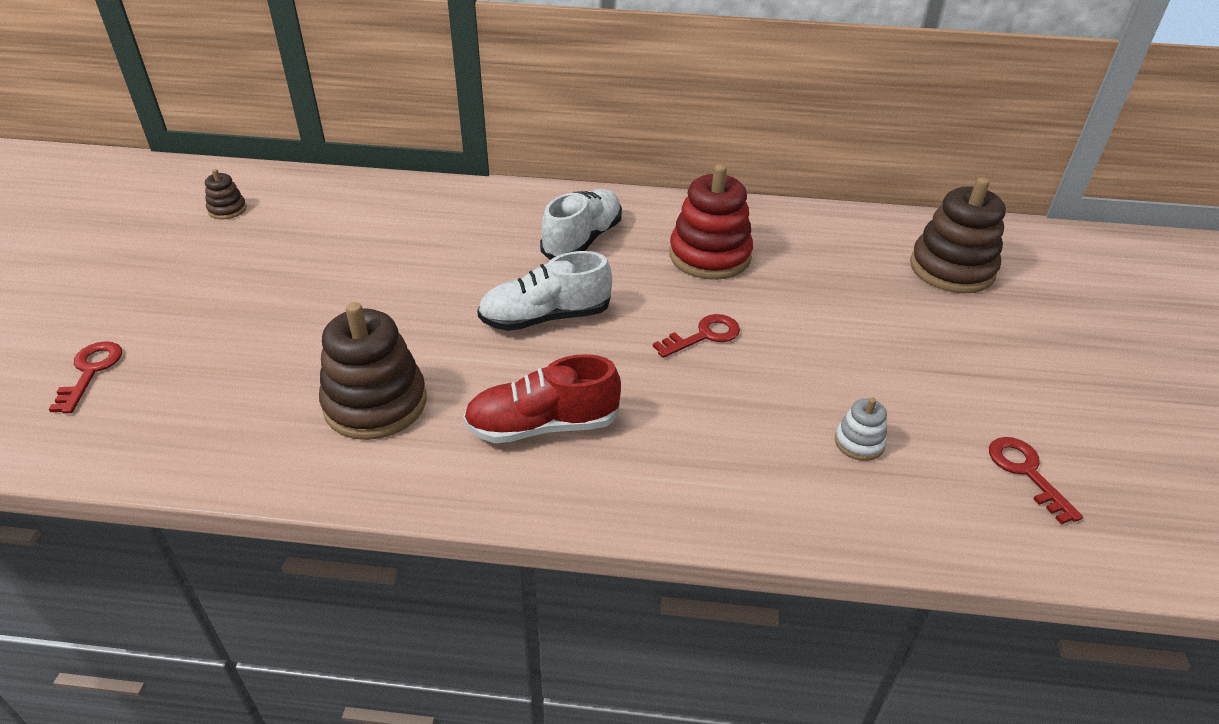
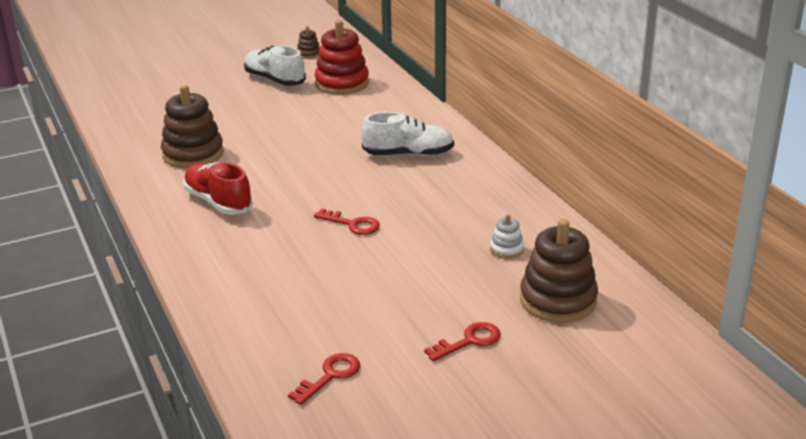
camera: 60 degrees right, 10 degrees down
(90, 371) = (152, 85): red key -> red key (469, 341)
(545, 318) = (313, 171): white shoe -> white shoe (275, 80)
(709, 256) = (446, 201): red stacking toy -> red stacking toy (342, 83)
(859, 442) = (300, 305): white stacking toy -> white stacking toy (506, 250)

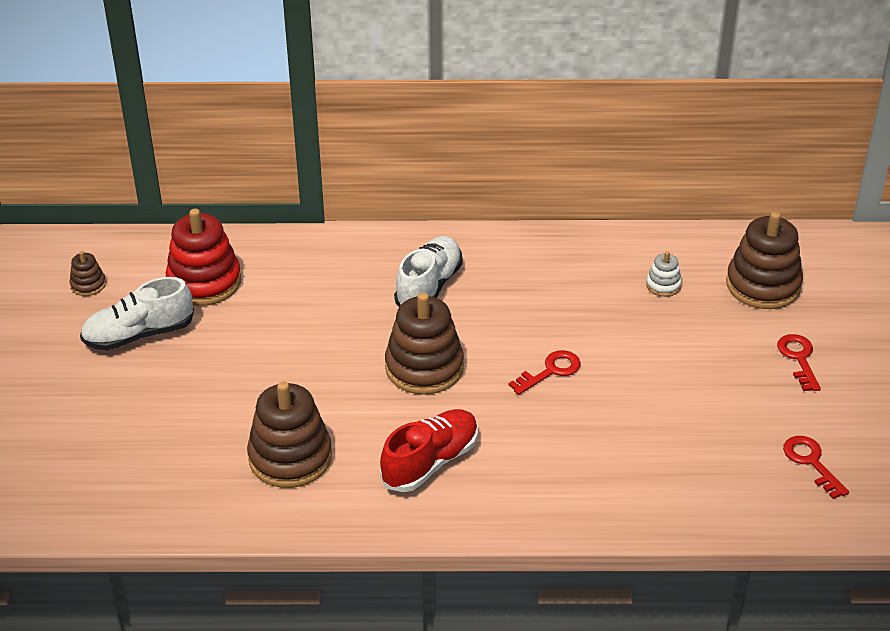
camera: 65 degrees left, 10 degrees up
(218, 202) = (430, 462): red shoe -> red shoe turned 150 degrees clockwise
(316, 175) = (424, 367): none -> brown stacking toy

